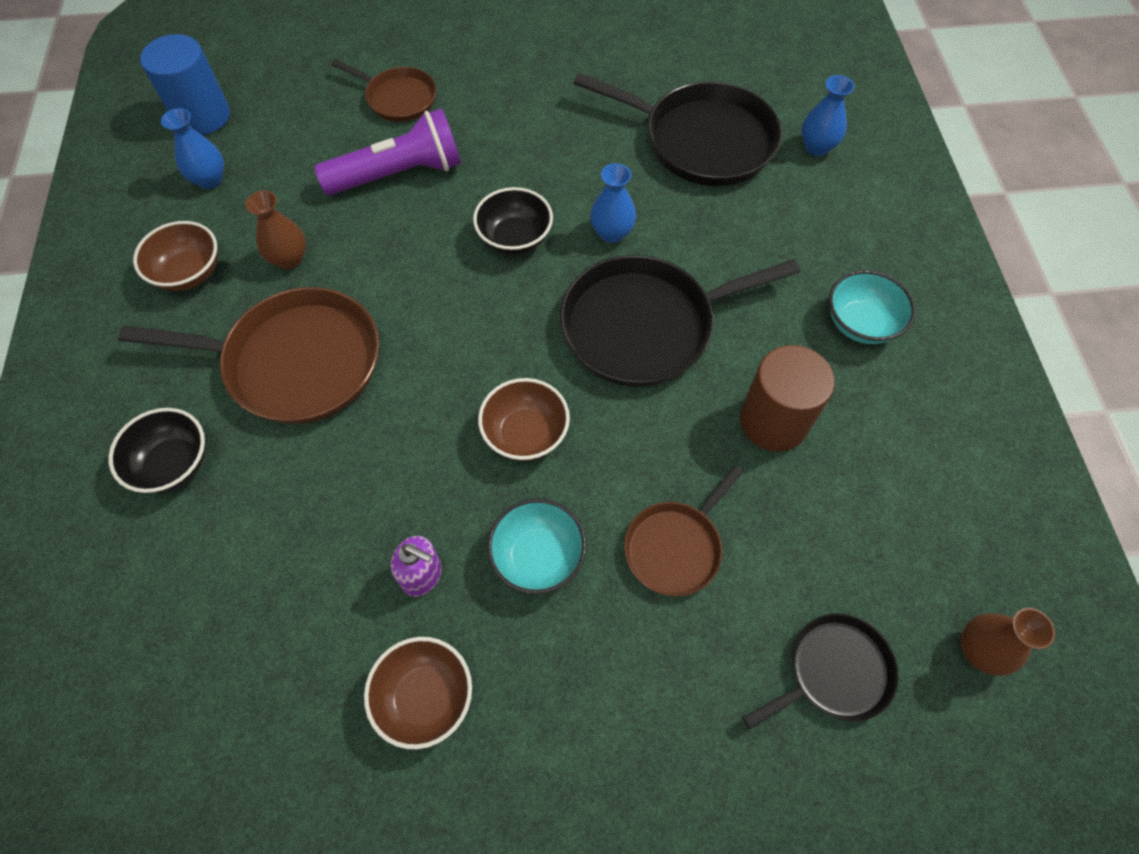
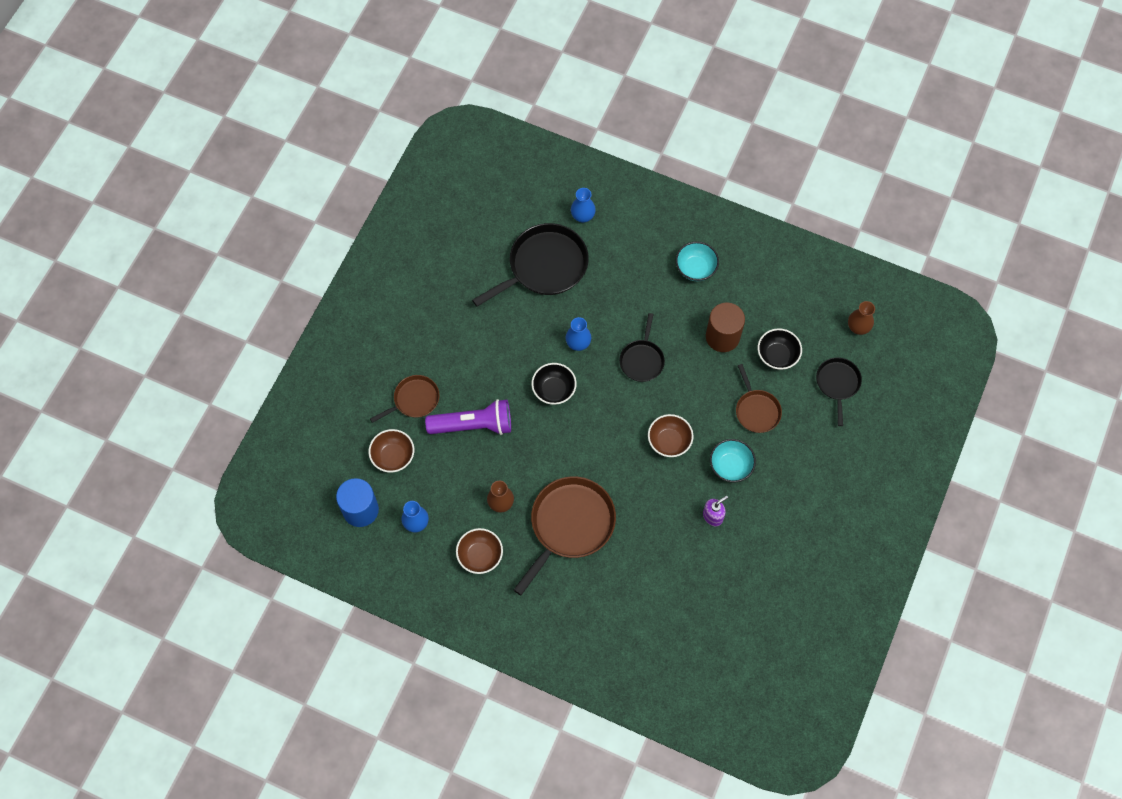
camera: 60 degrees left, 5 degrees up
(173, 464) = (596, 600): black bowl -> black bowl (777, 355)
(399, 174) = (473, 425): purple flashlight -> purple flashlight turned 75 degrees clockwise
(425, 697) = (765, 538): brown bowl -> brown bowl (393, 456)
(644, 326) = (642, 360): black pan -> black pan, size x0.56

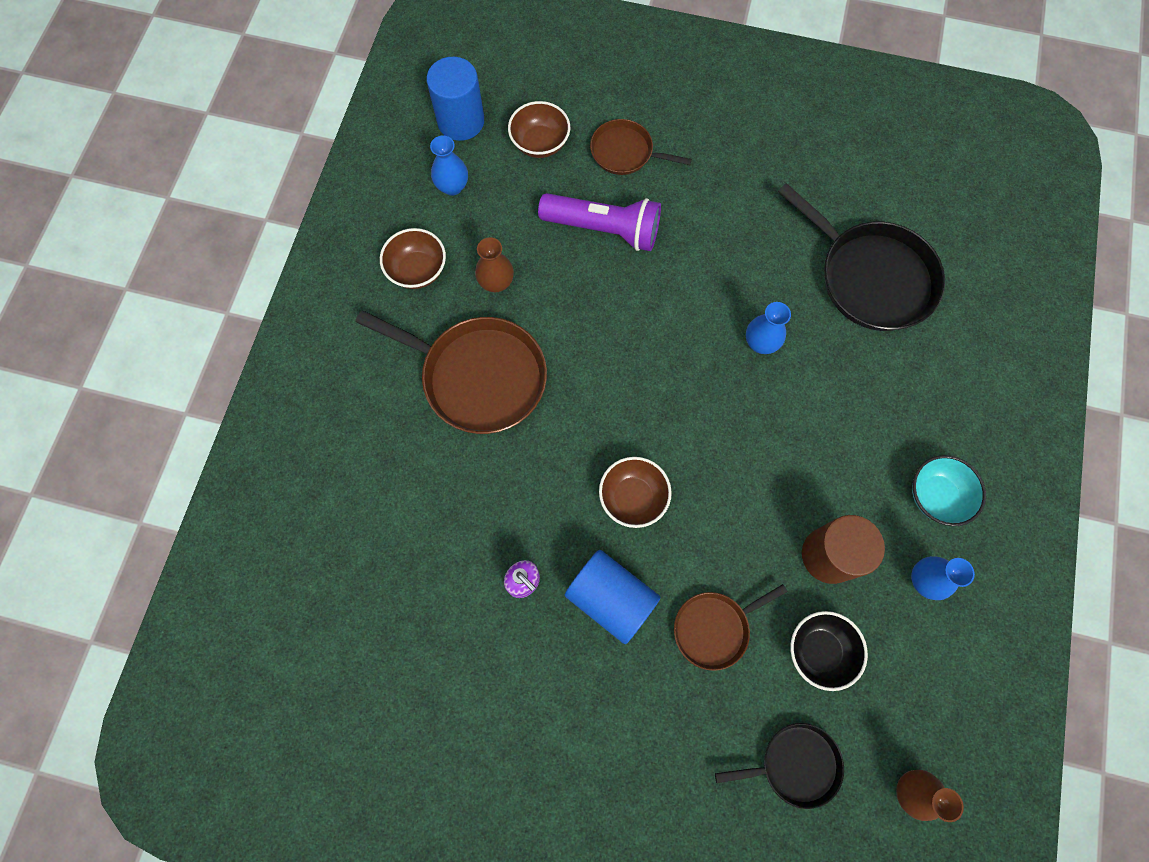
camera: 80 degrees right, 5 degrees up
(414, 400) = (625, 152): brown pan -> brown pan turned 150 degrees clockwise
(473, 425) = (604, 229): purple flashlight -> purple flashlight turned 60 degrees counterclockwise
(554, 390) = (679, 322): black bowl -> none
(582, 216) = (970, 316): blue vase -> blue vase (924, 580)
(642, 360) = (757, 437): black pan -> none
(730, 466) = (610, 598): turquoise bowl -> blue cylinder

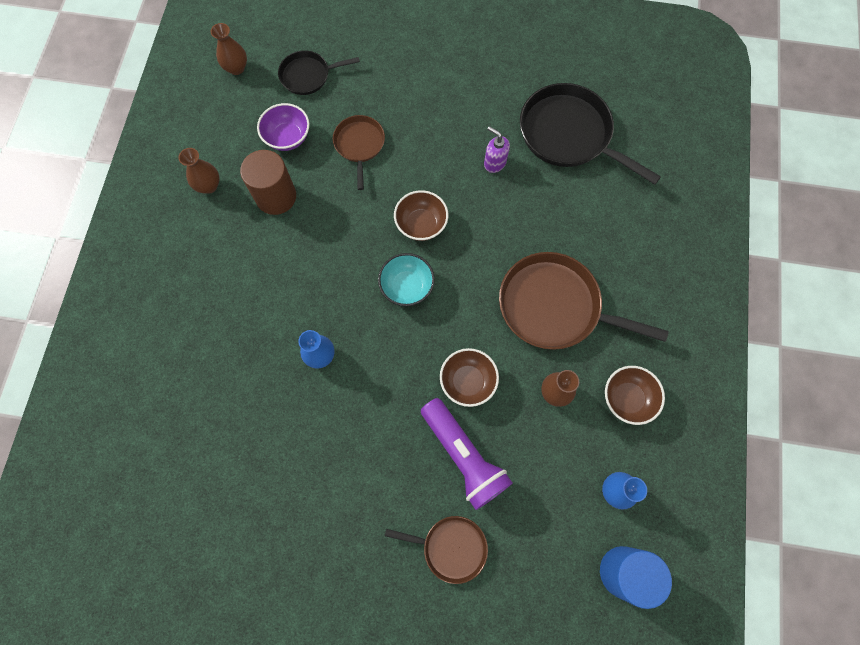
camera: 175 degrees right, 0 degrees up
(540, 143) = (538, 551): brown bowl -> brown bowl (467, 381)
(604, 229) = (464, 456): purple flashlight -> purple flashlight turned 135 degrees counterclockwise
(610, 598) = (432, 157): blue cylinder -> none
(714, 628) = (359, 145): brown pan -> brown pan turned 60 degrees counterclockwise
(819, 651) = (287, 137): black bowl -> purple bowl
(871, 277) = (218, 427): black pan -> black pan (569, 134)
(924, 580) = (209, 186): blue vase -> brown vase
(936, 496) = (190, 244): turquoise bowl -> turquoise bowl (407, 287)

